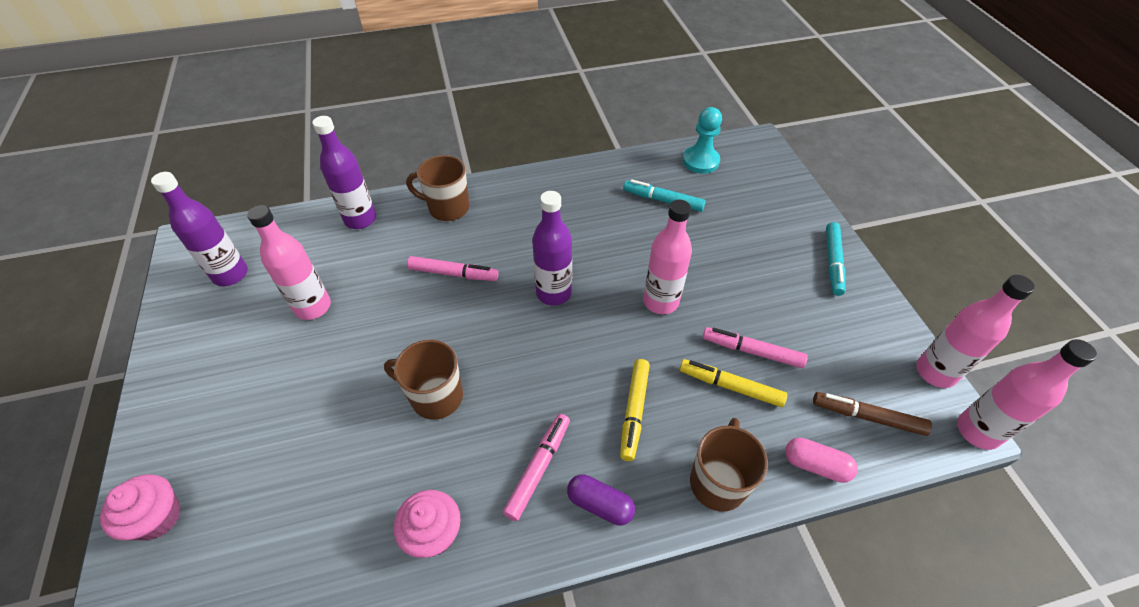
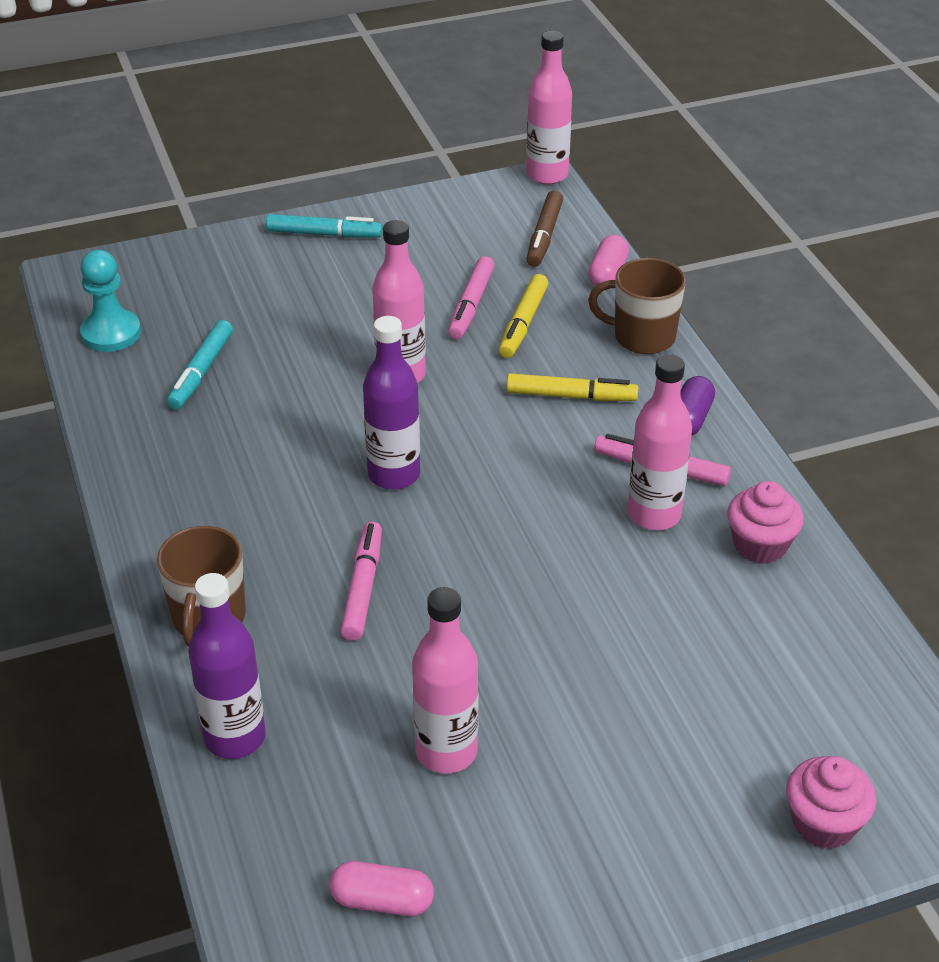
camera: 95 degrees left, 10 degrees down
(230, 274) = (382, 901): purple bottle -> pink capsule
(435, 396) = (584, 573): brown mug -> none
(935, 372) = (481, 187): pink bottle -> pink bottle (654, 514)

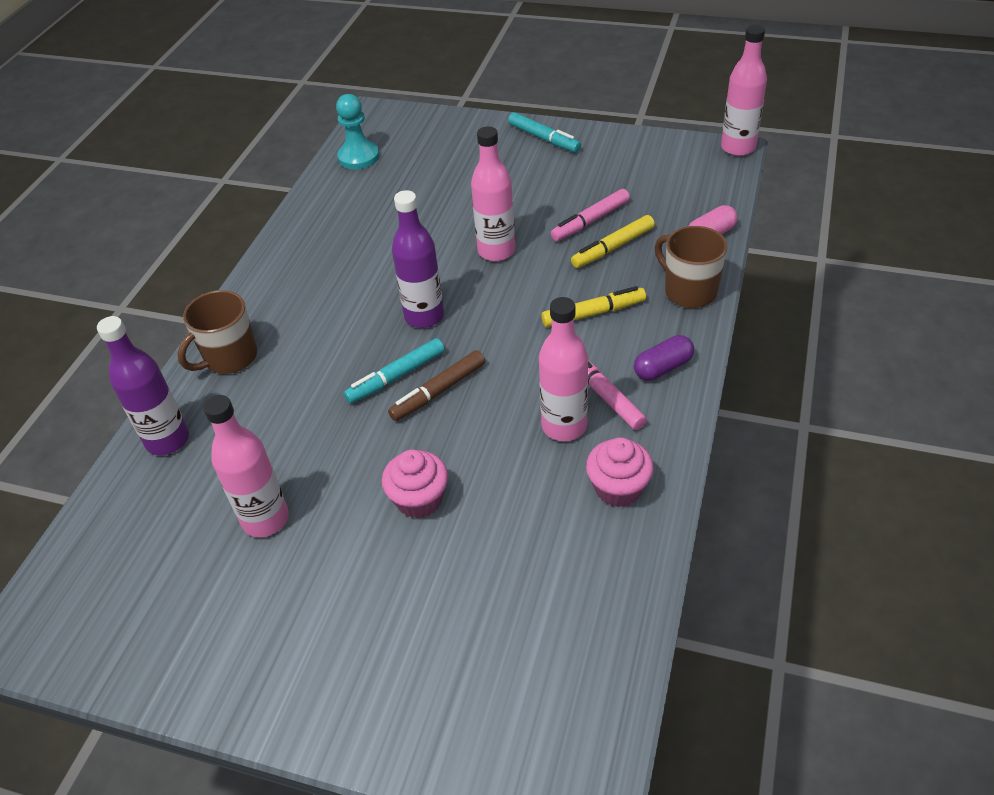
camera: 40 degrees right, 5 degrees up
(201, 372) = (382, 201): turquoise marker -> turquoise marker (396, 377)
(363, 587) = (330, 382): pink marker -> none
(382, 901) = (132, 595): pink capsule -> none
(544, 236) = (691, 191): brown marker -> brown marker (438, 391)
(571, 396) = (593, 313): yellow marker -> yellow marker turned 60 degrees counterclockwise
(823, 823) = (445, 730): pink cupcake -> pink cupcake (419, 499)

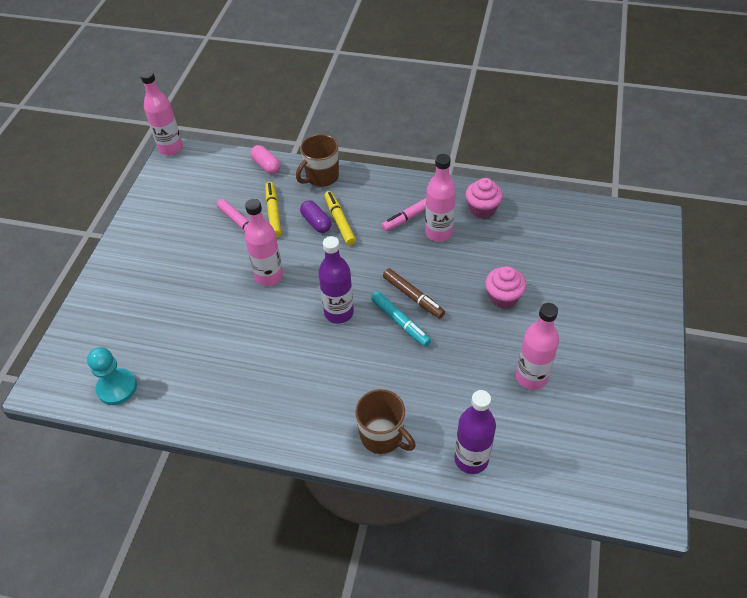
camera: 95 degrees left, 5 degrees up
(544, 138) = (127, 255): turquoise marker -> none
(612, 248) = (273, 212): yellow marker -> yellow marker turned 150 degrees counterclockwise
(663, 367) = (389, 190): purple capsule -> purple capsule (316, 222)

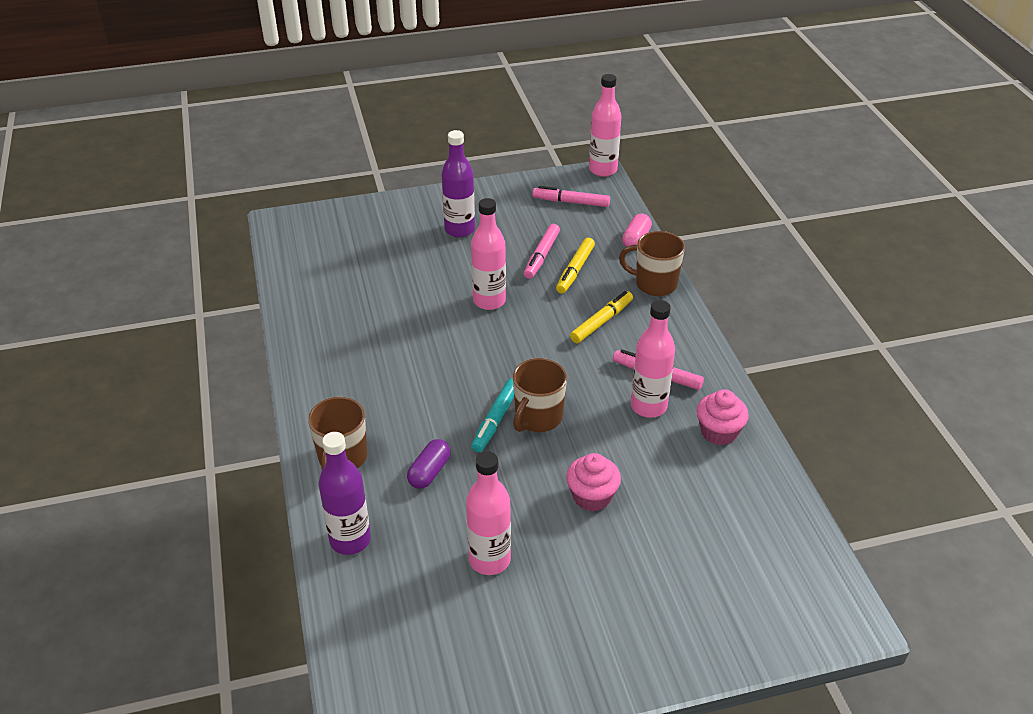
camera: 60 degrees right, 10 degrees down
(117, 388) = (301, 262): turquoise pawn -> none
(193, 182) = (571, 202): none -> pink marker
(273, 212) = (575, 270): yellow marker -> yellow marker turned 150 degrees clockwise
(316, 222) = (586, 305): purple capsule -> purple capsule (429, 472)
(339, 313) = (476, 368): purple bottle -> purple bottle (459, 230)
(413, 297) = (537, 418): brown marker -> brown mug

